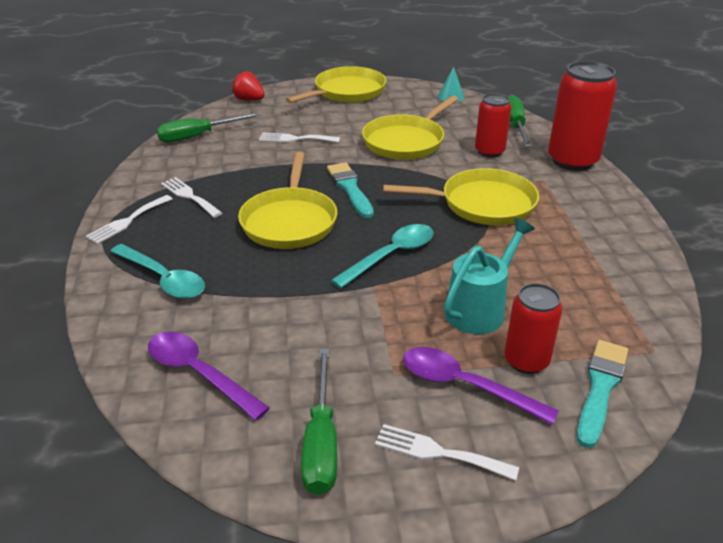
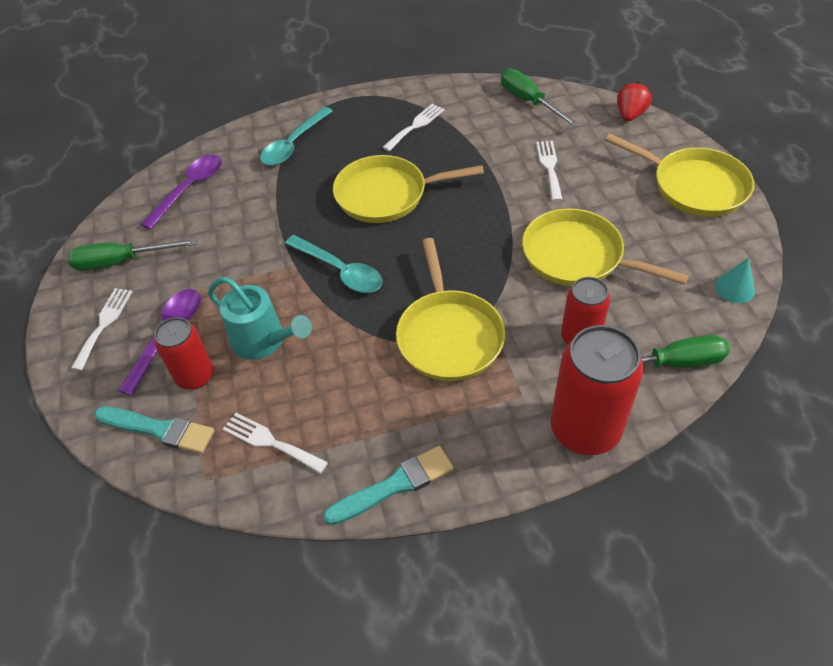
camera: 85 degrees right, 15 degrees up
(127, 221) = (370, 104): white fork -> white fork (270, 442)
(350, 188) = (455, 225): turquoise brush -> turquoise brush (394, 485)

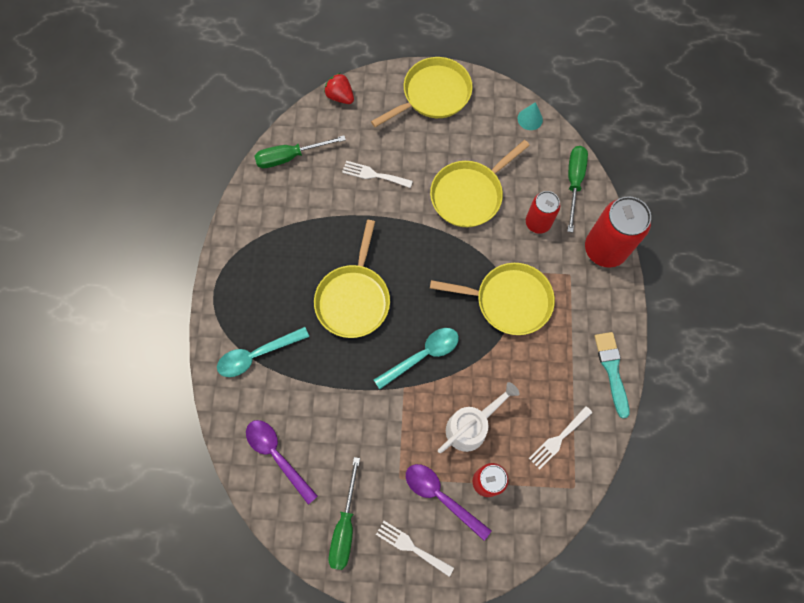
camera: 75 degrees left, 20 degrees up
(159, 429) = (525, 514): turquoise brush -> none
(264, 341) = (471, 426): turquoise watering can -> white watering can
(294, 144) = (257, 355): turquoise spoon -> turquoise spoon turned 105 degrees clockwise
(415, 126) = (279, 251): white fork -> none

